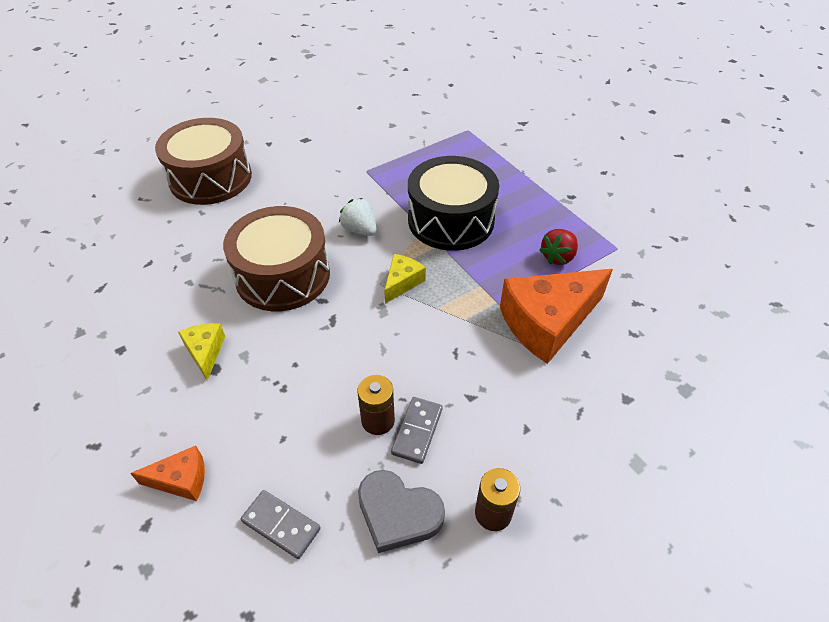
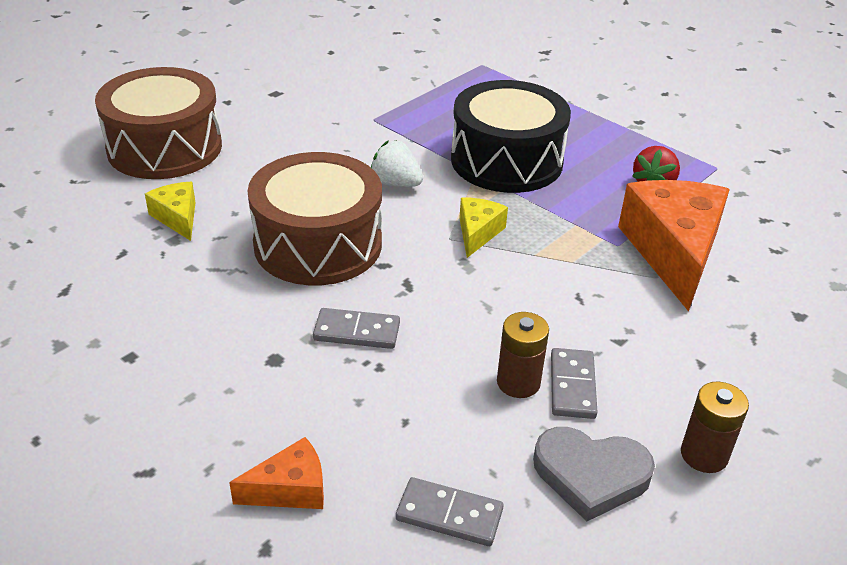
camera: 15 degrees left, 10 degrees down
(205, 352) = (253, 342): yellow cheese -> yellow cheese (177, 218)
(279, 355) = (357, 332): none -> grey domino
(547, 322) = (673, 252): orange cheese -> orange cheese turned 135 degrees clockwise

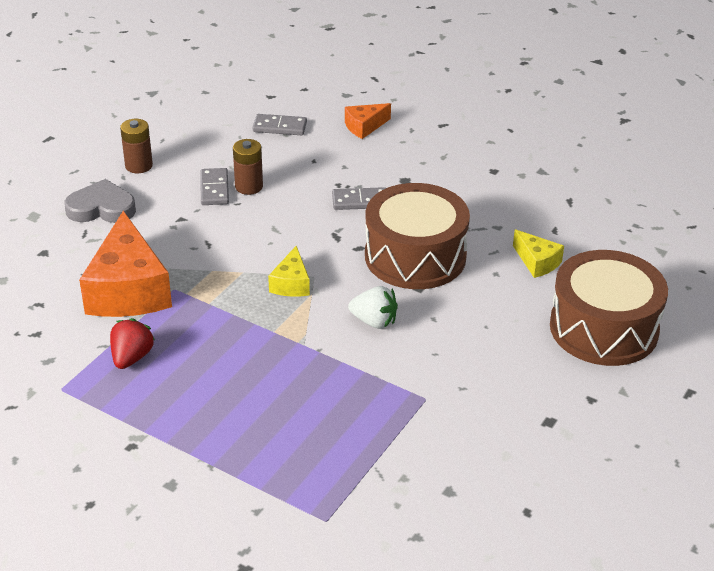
camera: 170 degrees right, 0 degrees up
(506, 160) = (276, 364): black drum -> none
(590, 475) = (205, 150): grey heart -> grey heart (101, 208)

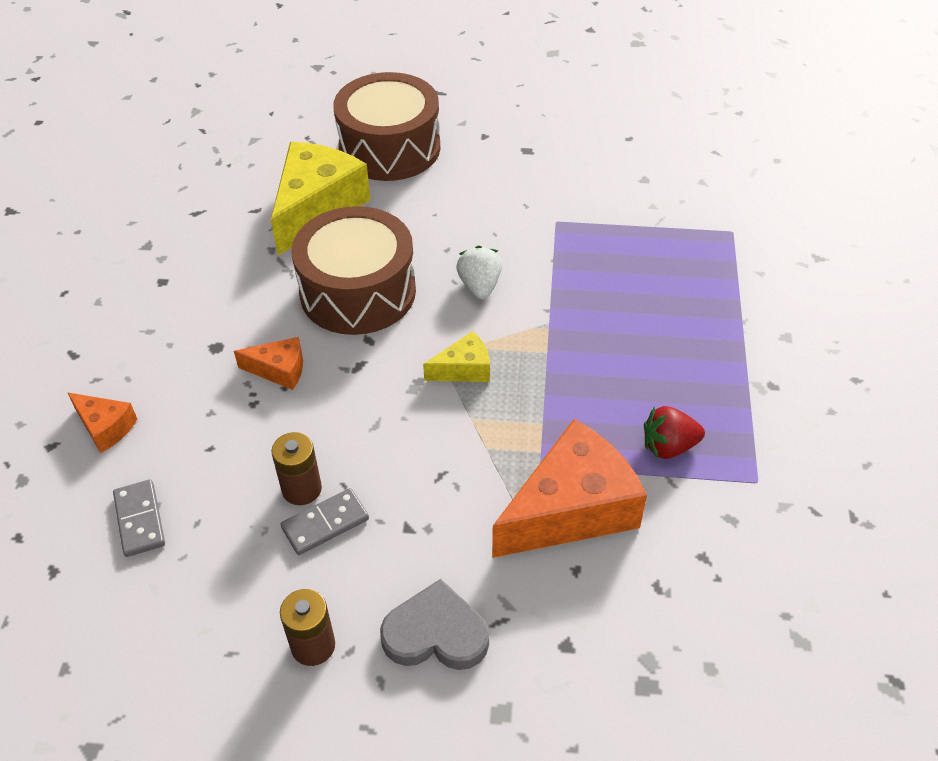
camera: 115 degrees left, 10 degrees up
(101, 208) = (436, 633): grey heart -> grey heart turned 120 degrees clockwise
(360, 201) = (279, 370): grey domino -> orange cheese
(537, 262) = (317, 208): yellow cheese -> yellow cheese, size x2.07

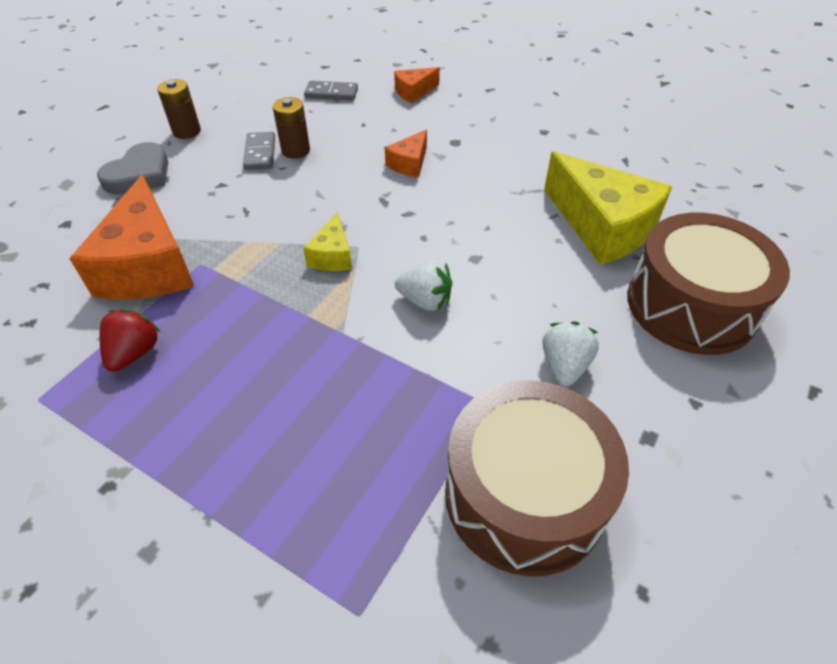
camera: 115 degrees right, 0 degrees up
(358, 292) = (469, 222): brown drum -> brown drum (524, 494)
(494, 196) = (564, 366): none -> white strawberry

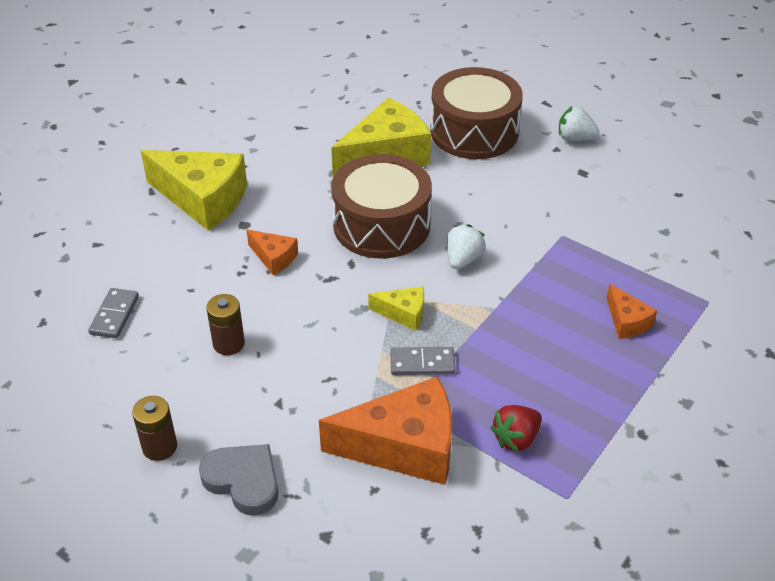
camera: 85 degrees left, 5 degrees down
(134, 353) = (516, 439): red strawberry -> red strawberry turned 60 degrees counterclockwise
(260, 153) = (226, 373): grey domino -> grey domino (422, 363)
(414, 92) = (136, 247): orange cheese -> orange cheese (626, 321)
(485, 116) = (203, 199): none -> yellow cheese
(524, 494) = (626, 228): brown drum -> brown drum (381, 225)
(564, 366) = (528, 197): white strawberry -> white strawberry (575, 138)

